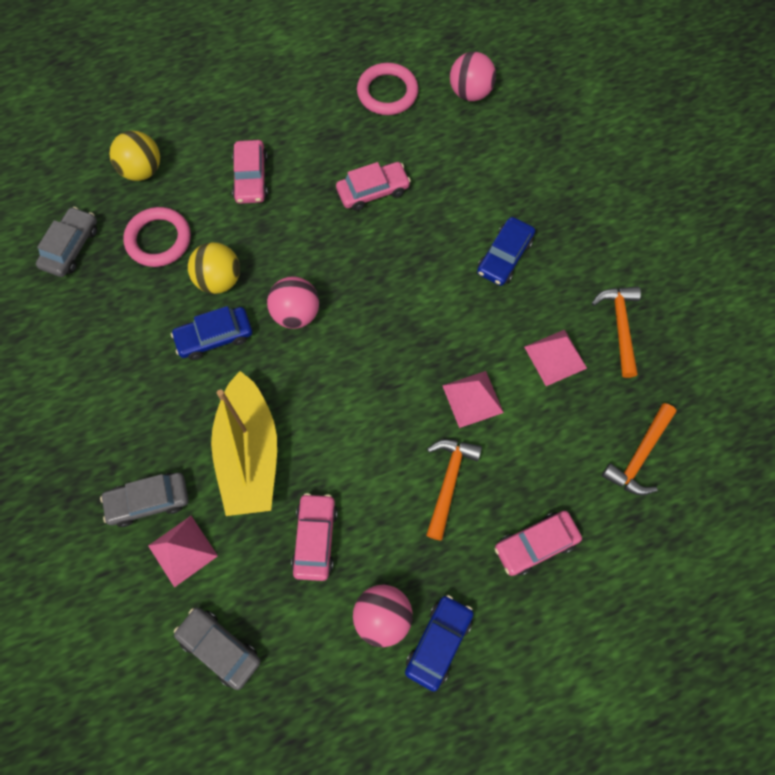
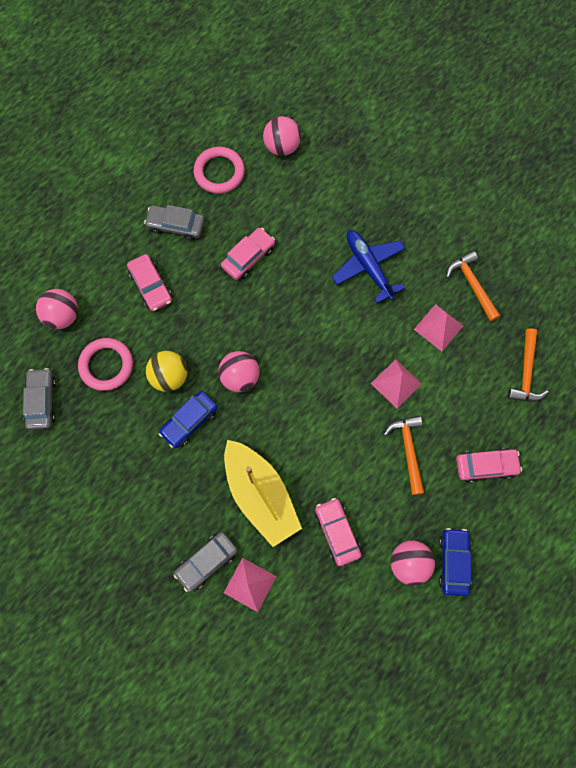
camera: 25 degrees left, 5 degrees up
(142, 170) = (63, 316): yellow ball -> pink ball
(220, 648) = (310, 637): grey car -> grey car (176, 225)
(504, 256) = (368, 267): blue car -> blue plane
(535, 544) = (486, 466): pink car -> pink car turned 135 degrees counterclockwise

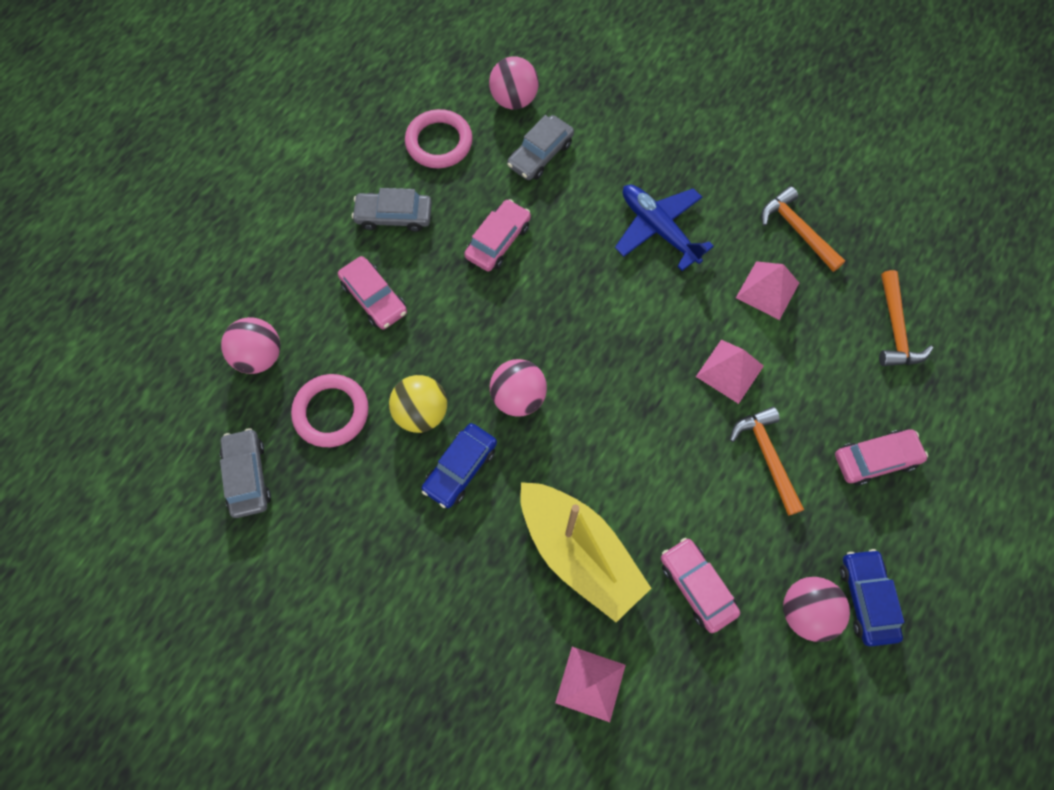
camera: 10 degrees left, 5 degrees down
(206, 562) = (522, 662): grey car -> grey car (540, 154)

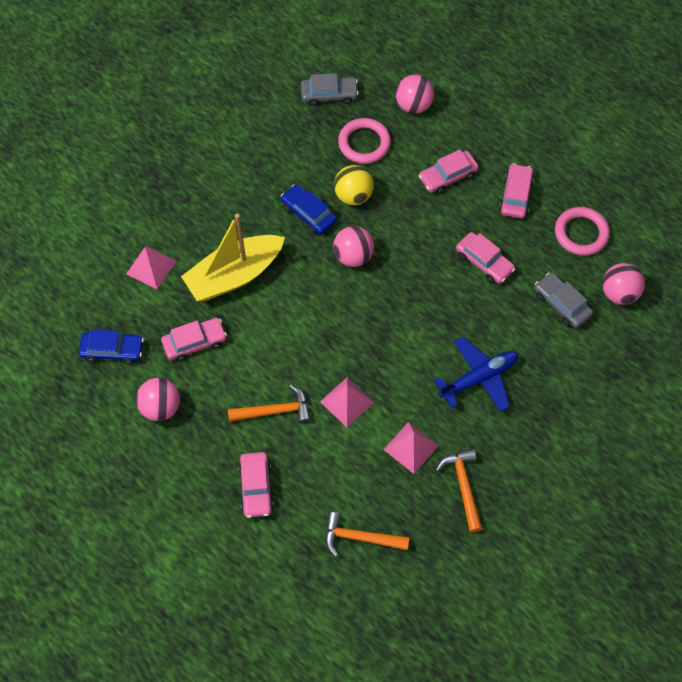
camera: 100 degrees right, 5 degrees down
(394, 216) = (516, 195): grey car -> pink car
(797, 230) = (463, 486): orange hammer -> orange hammer turned 75 degrees counterclockwise
(866, 599) = (159, 450): blue car -> blue car (112, 350)

